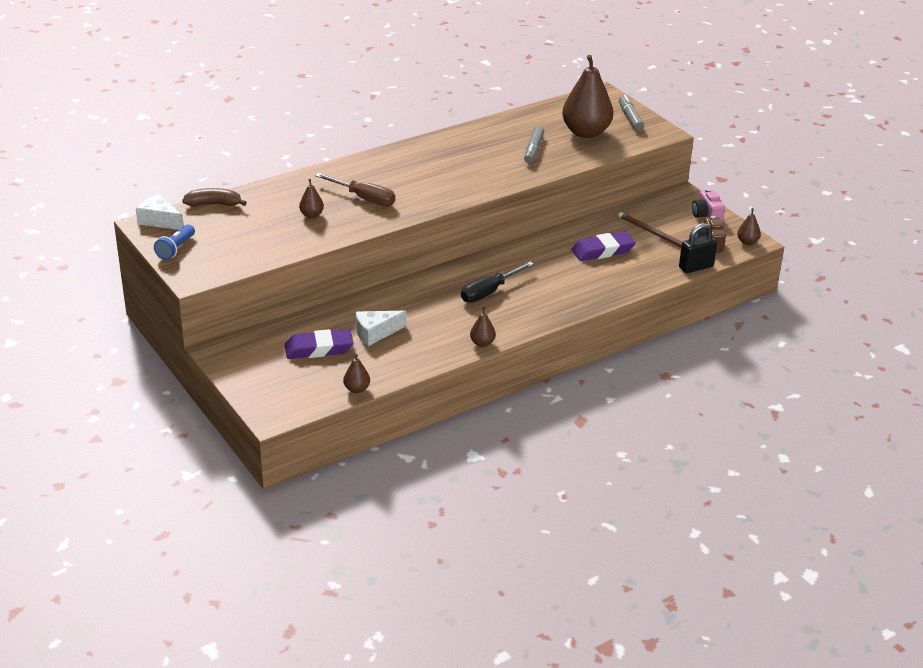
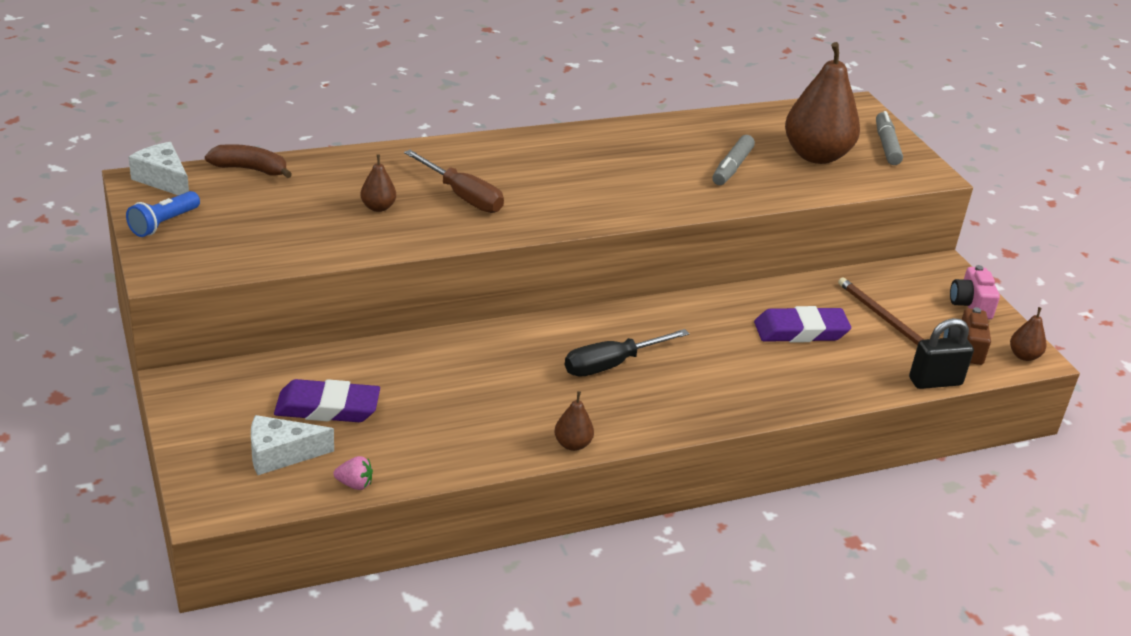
camera: 10 degrees right, 0 degrees up
(356, 389) = (354, 484): brown pear -> pink strawberry
(375, 333) = (420, 398): white cheese -> white cheese (280, 454)

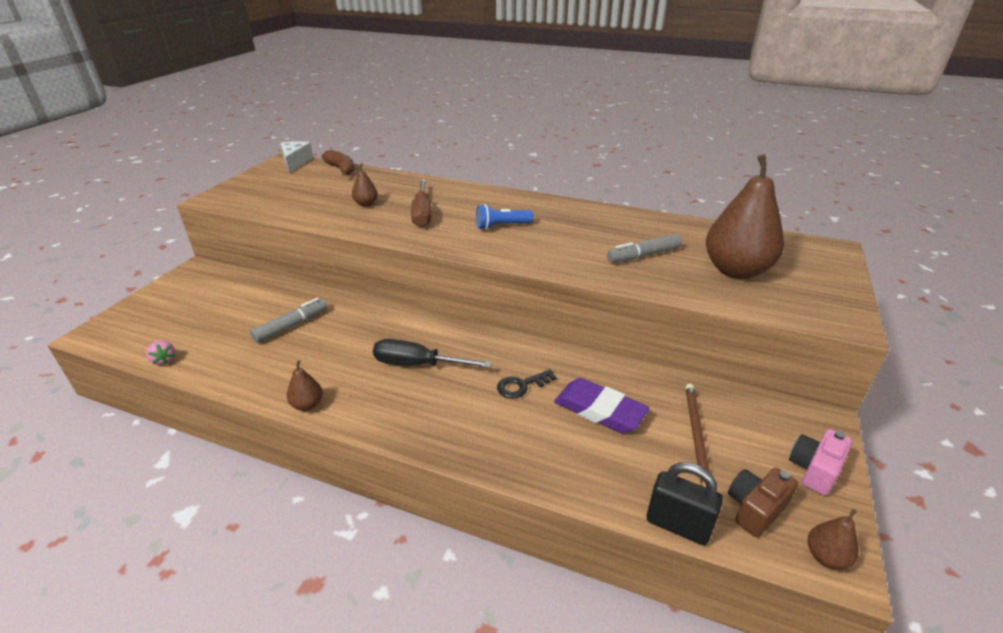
camera: 45 degrees right, 0 degrees up
(164, 224) = (257, 179): blue flashlight -> blue flashlight (501, 226)
(280, 454) = (166, 324): white cheese -> none
(327, 408) = (229, 311): purple eraser -> none
(721, 340) = (521, 385): none -> black key
(886, 145) = (824, 284): grey marker -> grey marker (292, 326)

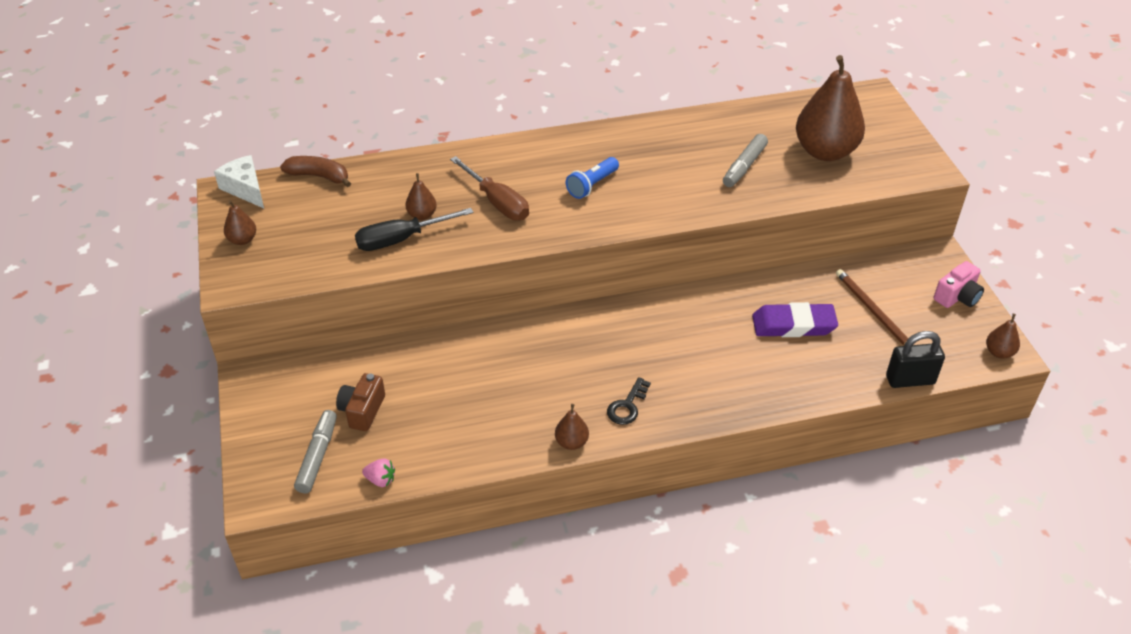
camera: 35 degrees left, 10 degrees up
(254, 182) = (242, 240): none -> brown pear
(292, 326) = (455, 384): grey marker -> grey marker (318, 456)
(418, 364) = (617, 360): black screwdriver -> black screwdriver (401, 239)
(521, 385) = (719, 335): black key -> black key (627, 406)
(755, 509) = (943, 344): brown camera -> brown camera (362, 410)
(814, 470) = (957, 297): pink camera -> pink camera turned 135 degrees counterclockwise

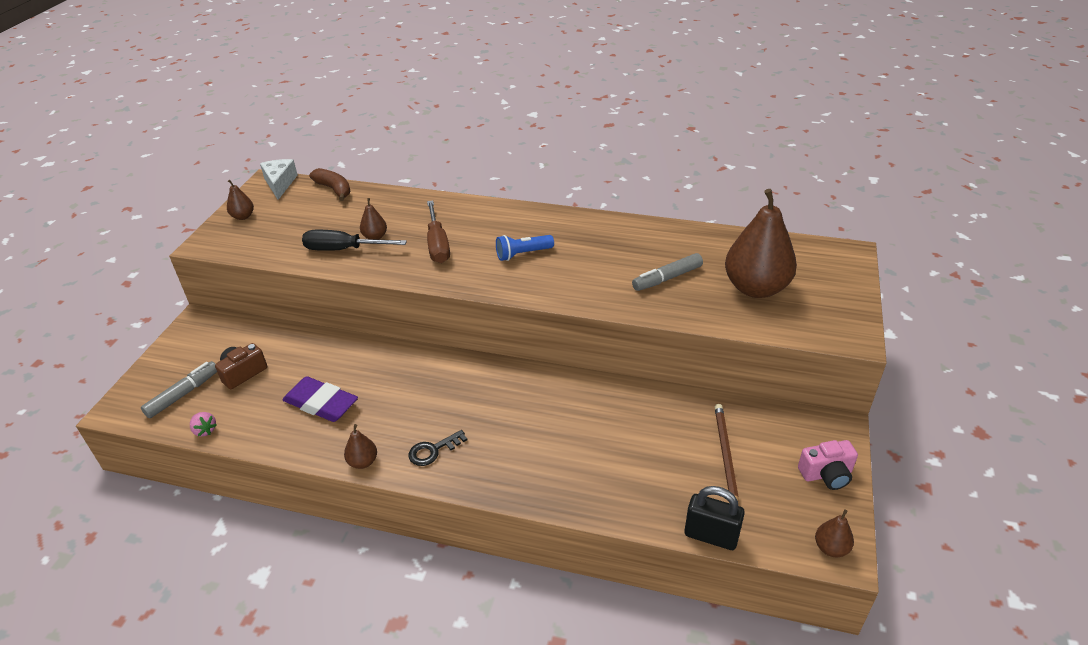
camera: 30 degrees right, 5 degrees down
(793, 325) = (637, 438): purple eraser -> purple eraser (321, 403)

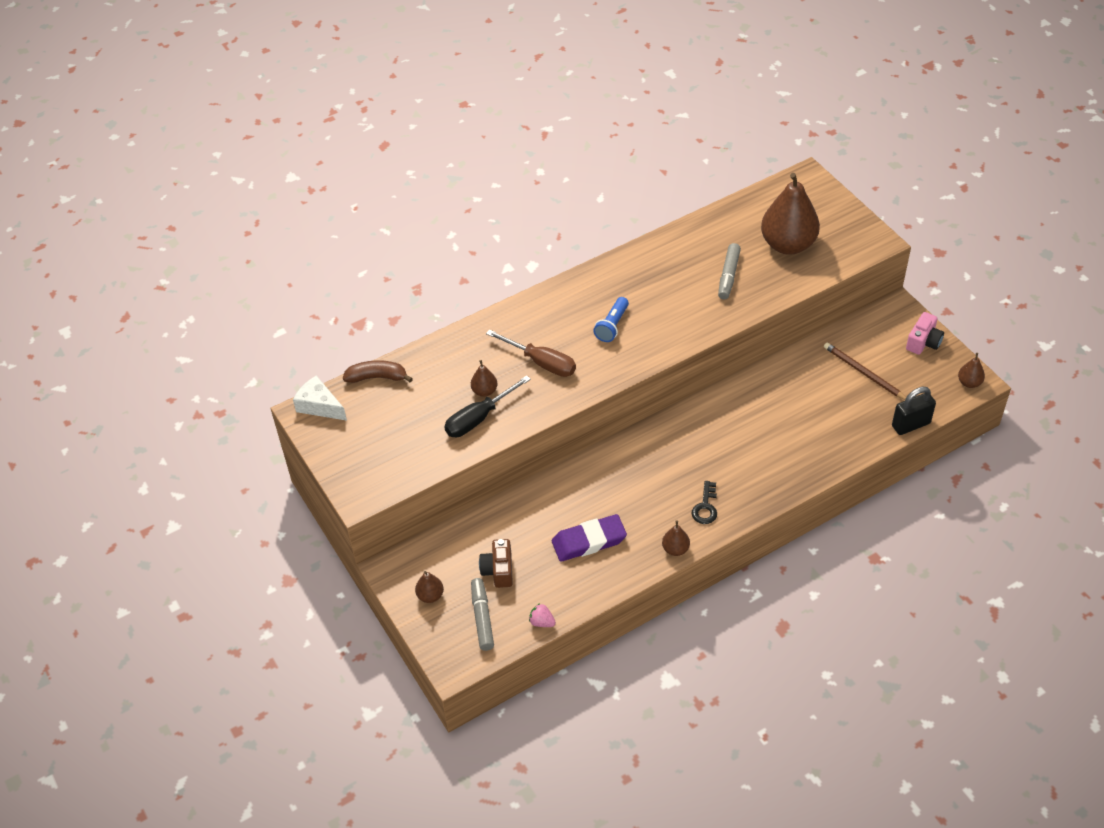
camera: 45 degrees left, 10 degrees up
(205, 430) = (542, 622): pink strawberry -> pink strawberry turned 150 degrees counterclockwise
(243, 216) = (345, 454): brown pear -> brown pear (430, 596)

